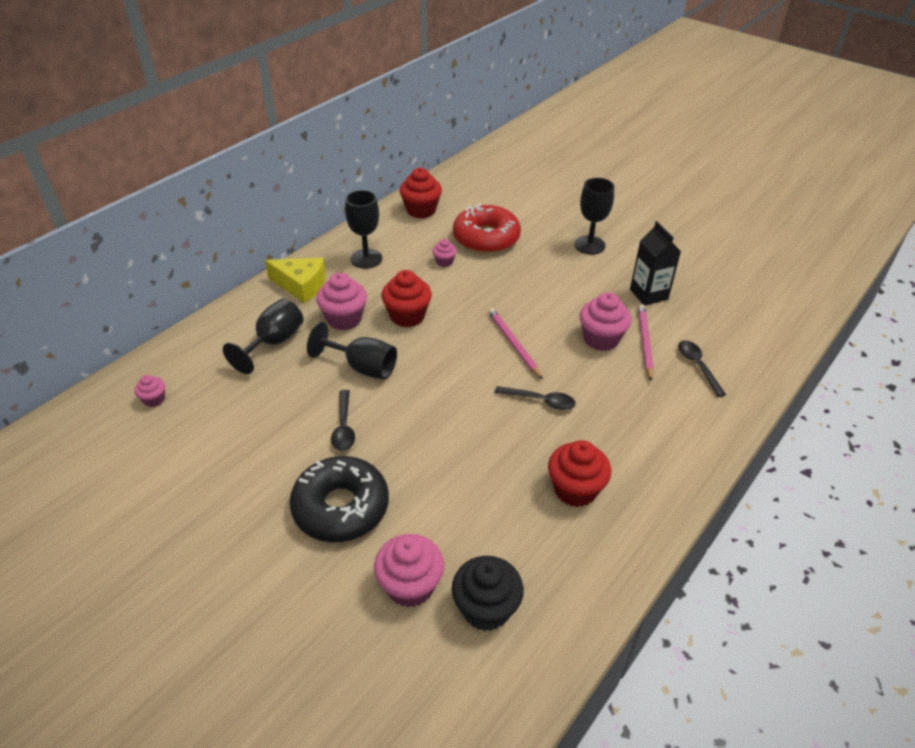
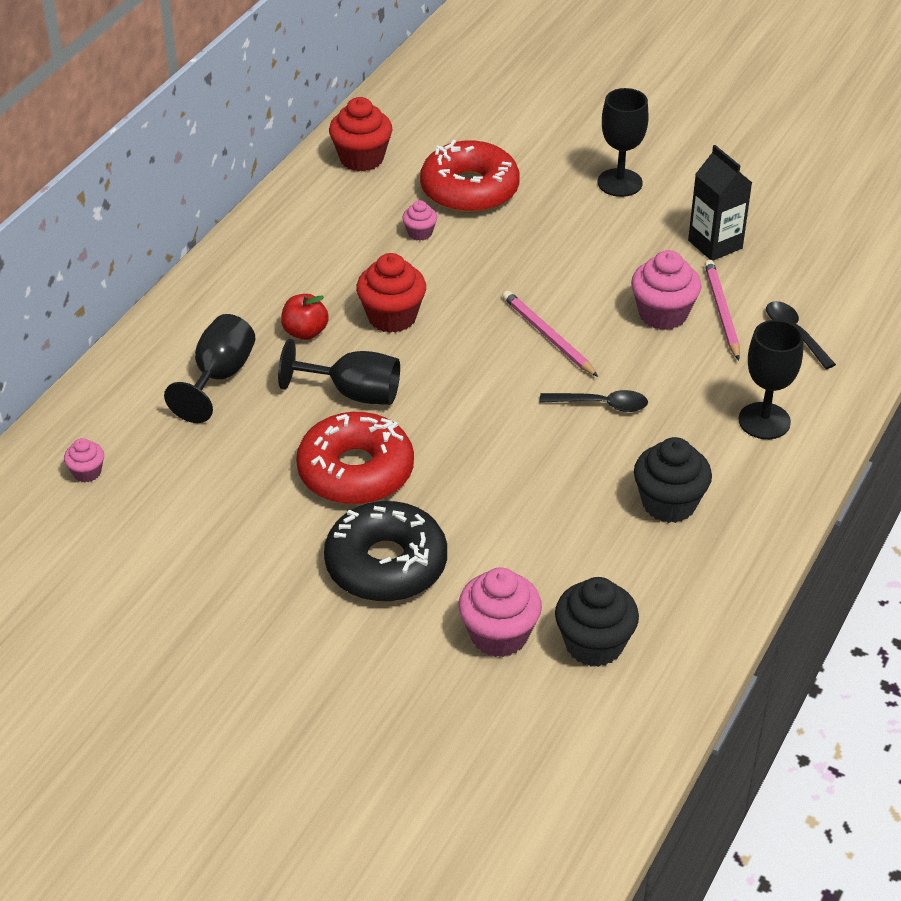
camera: 10 degrees left, 0 degrees up
(301, 285) = (226, 293): yellow cheese -> none
(344, 319) = (305, 332): pink cupcake -> red apple
(344, 427) = (356, 471): black spoon -> red donut
(366, 258) = (305, 242): black goblet -> black goblet (764, 421)
(575, 489) = (669, 503): red cupcake -> black cupcake

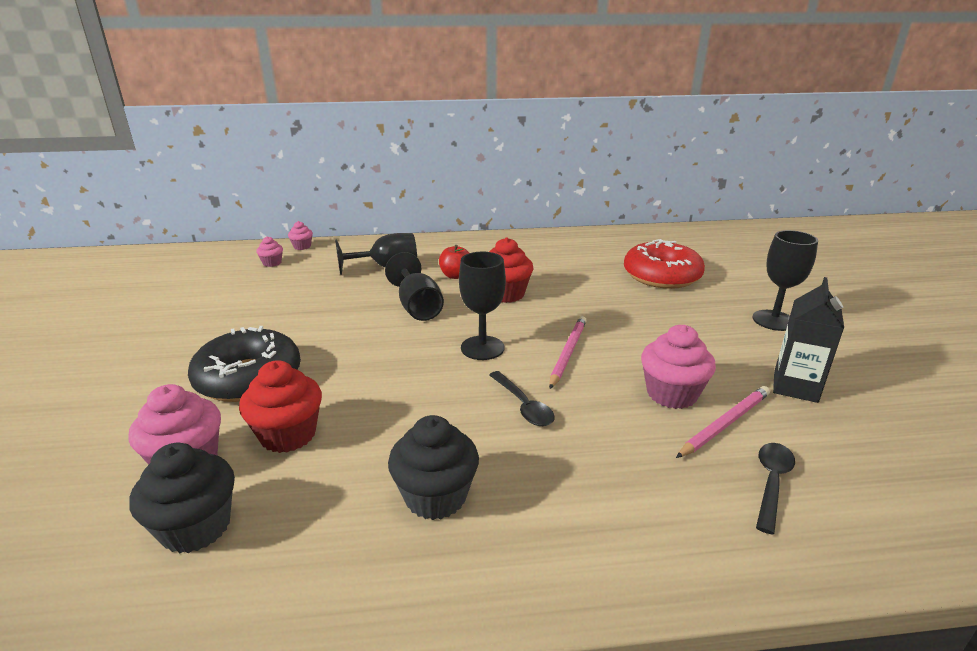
camera: 55 degrees right, 15 degrees down
(356, 471) = (341, 333): red donut -> none
(361, 158) = (627, 241): red cupcake -> red cupcake (288, 435)
(420, 233) = (595, 276): pink cupcake -> pink cupcake (302, 246)
(764, 421) = (622, 515): black goblet -> black goblet (482, 348)

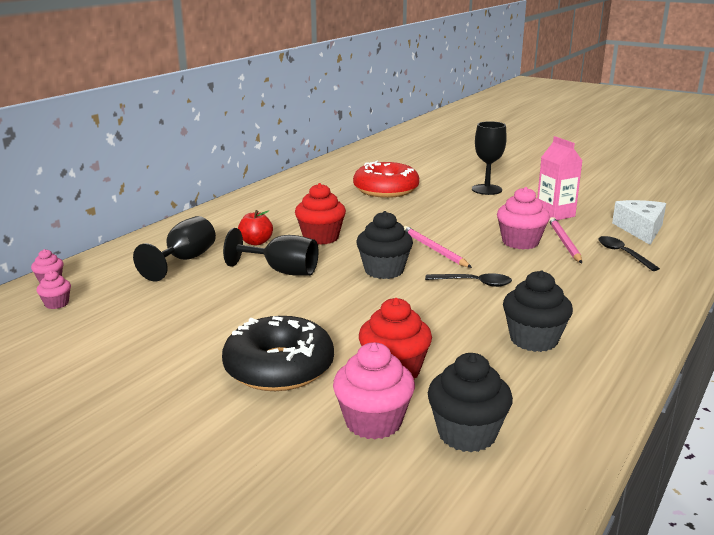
camera: 50 degrees left, 5 degrees down
(482, 348) = (384, 270): black goblet -> black cupcake
(795, 387) = (555, 214): black carton -> pink carton
(883, 471) = (641, 229): none -> white cheese

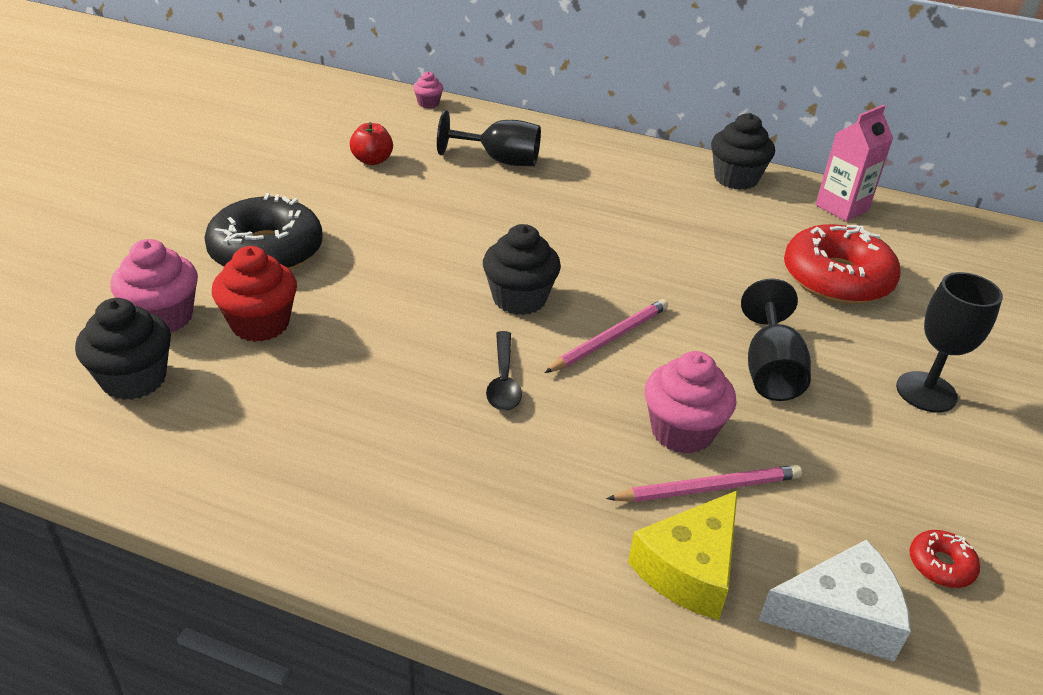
camera: 75 degrees right, 15 degrees up
(57, 304) = (381, 117): pink cupcake -> none
(256, 242) = (569, 196): red apple -> red apple (372, 160)
(281, 271) = (491, 224): black goblet -> black goblet (770, 370)
(321, 238) = (607, 239): red cupcake -> none
(533, 339) = (341, 436): black cupcake -> black cupcake (736, 178)
(555, 214) = (849, 483): pink carton -> pink carton (841, 207)
(604, 208) = (940, 565): none -> red donut
(622, 254) = (689, 568): black spoon -> yellow cheese

